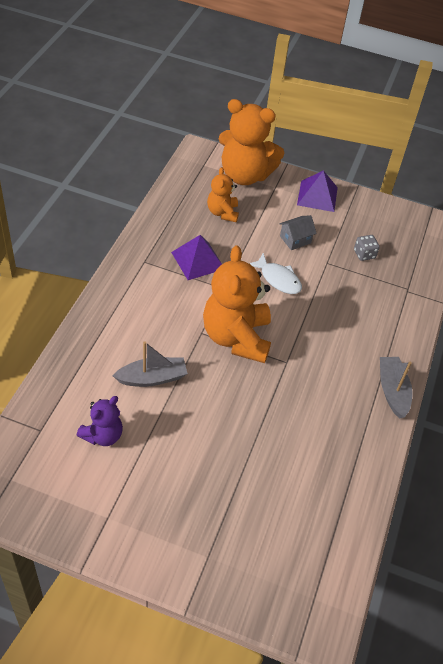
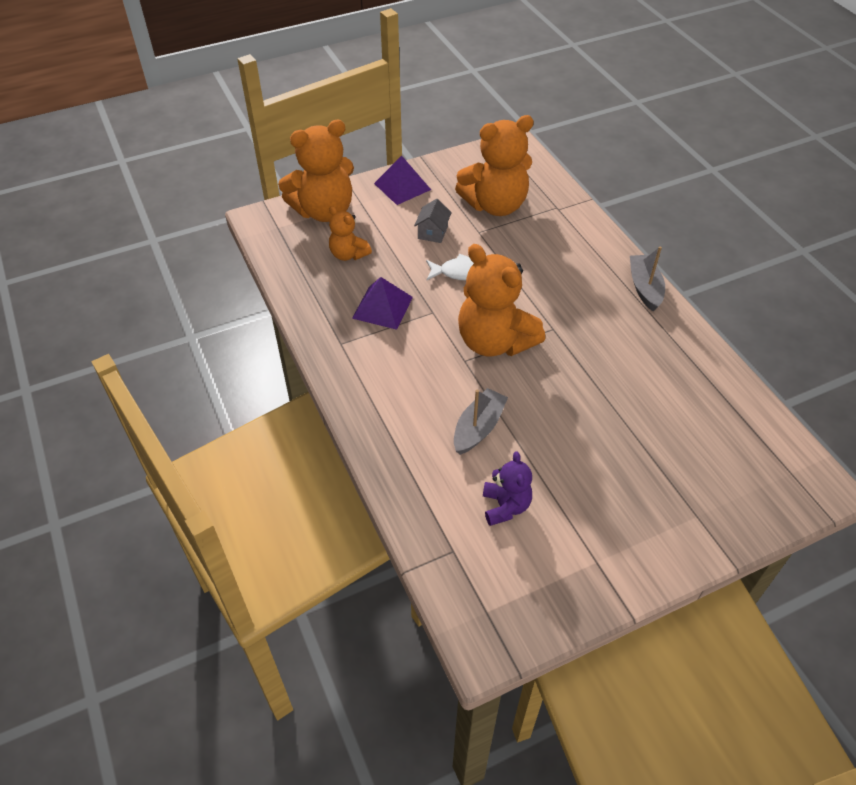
camera: 40 degrees left, 0 degrees up
(364, 254) = (495, 205): grey dice -> orange teddy bear
(392, 391) = (644, 288): grey boat -> grey boat turned 45 degrees clockwise

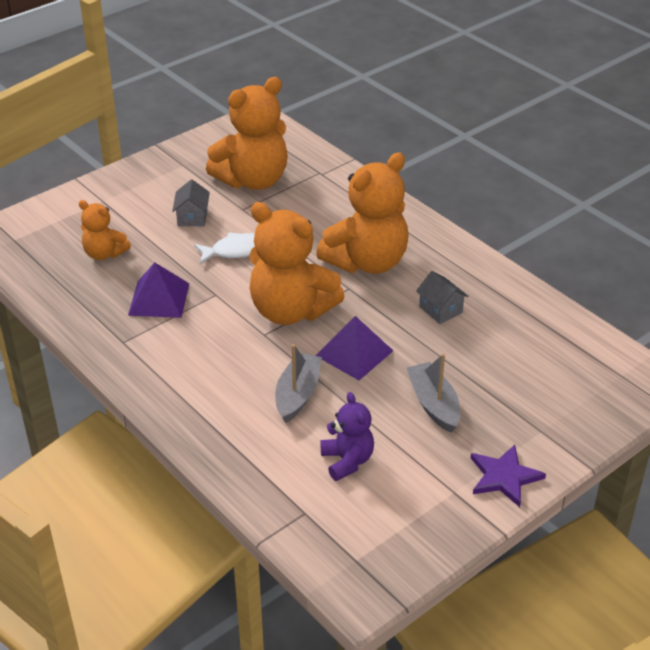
camera: 15 degrees left, 10 degrees down
(324, 211) = (63, 215): orange teddy bear -> orange teddy bear (367, 262)
(402, 186) = (144, 177): purple pyramid -> purple pyramid (354, 353)
(632, 367) = (440, 310): none -> grey house
(644, 288) = (432, 234): grey boat -> grey boat (434, 404)
(648, 557) = (504, 477): none -> purple star

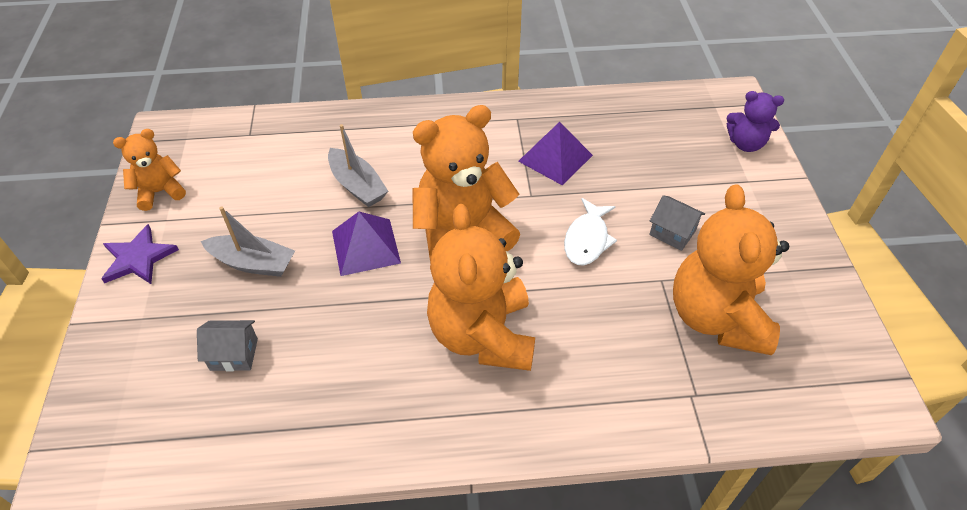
camera: 125 degrees right, 10 degrees up
(104, 254) = (652, 150): orange teddy bear -> orange teddy bear (160, 192)
(347, 461) = (263, 178): purple teddy bear -> purple teddy bear (745, 144)
(440, 310) = (354, 350): grey house -> grey house (234, 354)

